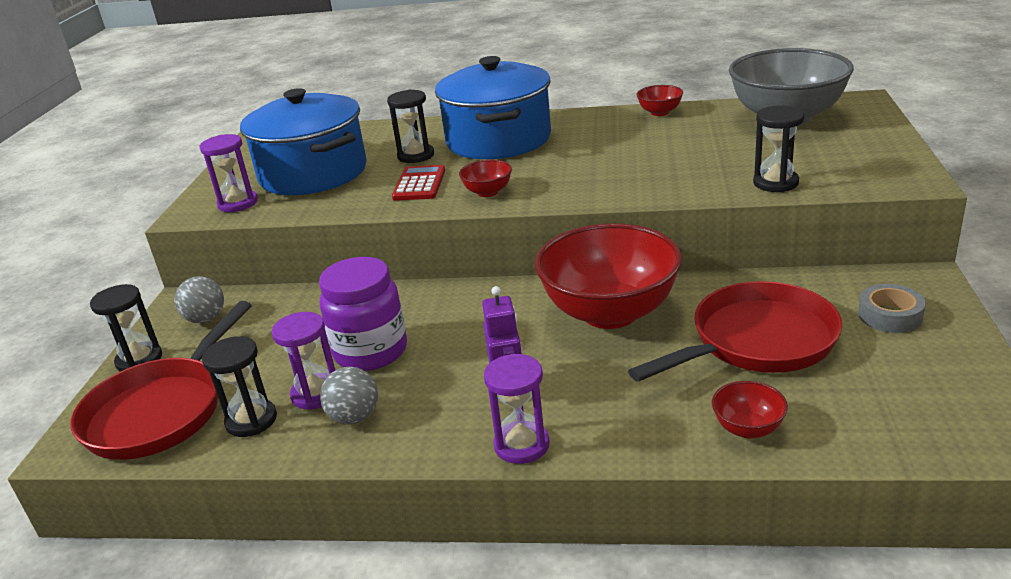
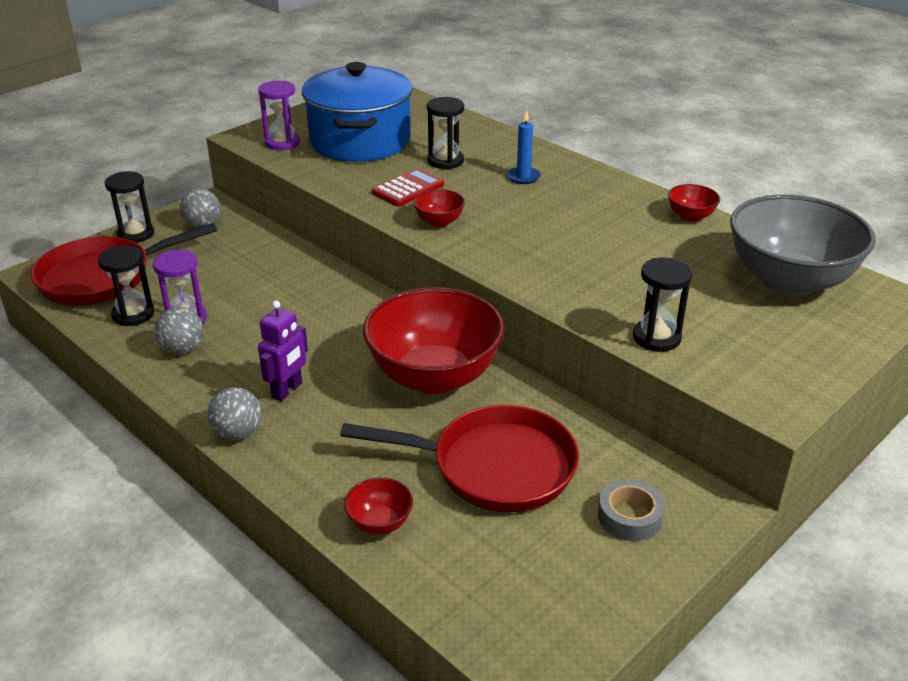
camera: 35 degrees right, 5 degrees up
(371, 352) = (253, 308): purple jar -> none
(498, 140) = (523, 177): blue pot -> blue candle
(521, 445) = (237, 433): purple hourglass -> grey ball

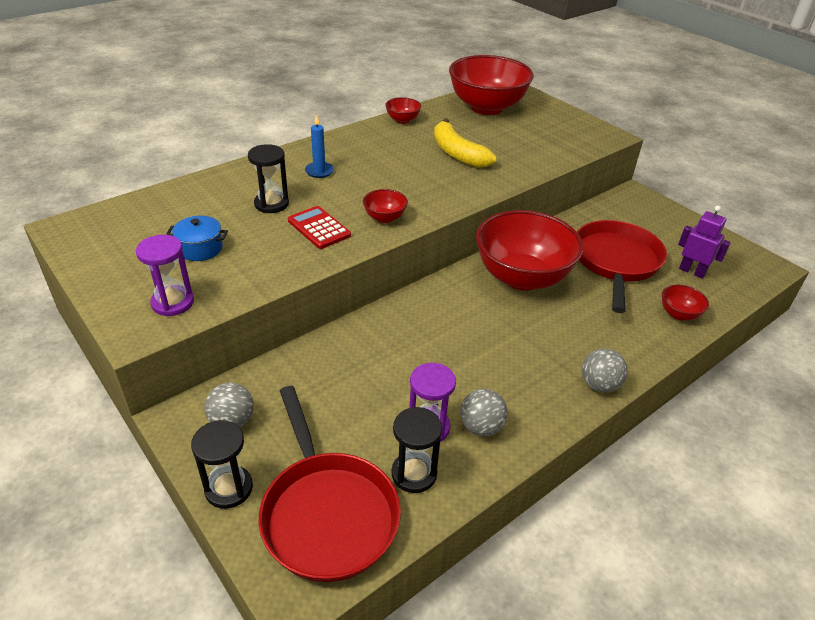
camera: 85 degrees left, 5 degrees up
(287, 390) = (542, 355): purple robot -> purple robot (692, 271)
(360, 141) = (200, 249): blue pot -> blue pot, size x0.40
(619, 261) = (457, 153): none -> yellow banana
(630, 516) = (648, 221): grey tape -> none
(656, 337) = (548, 156): black hourglass -> none
(789, 281) = (486, 107): grey bowl -> red bowl

